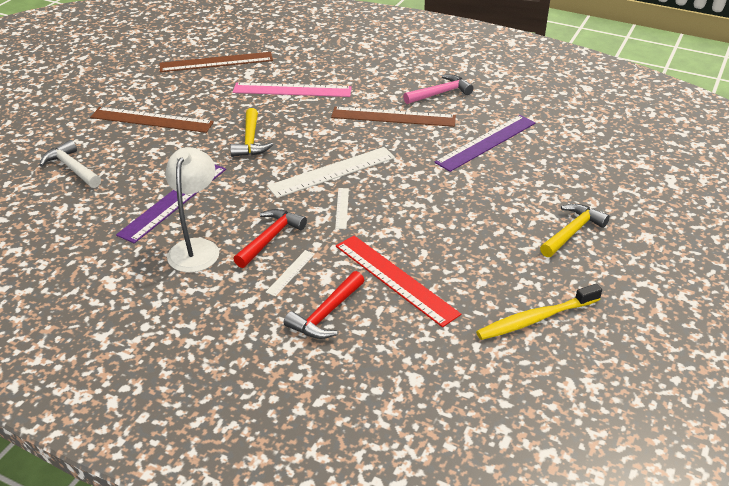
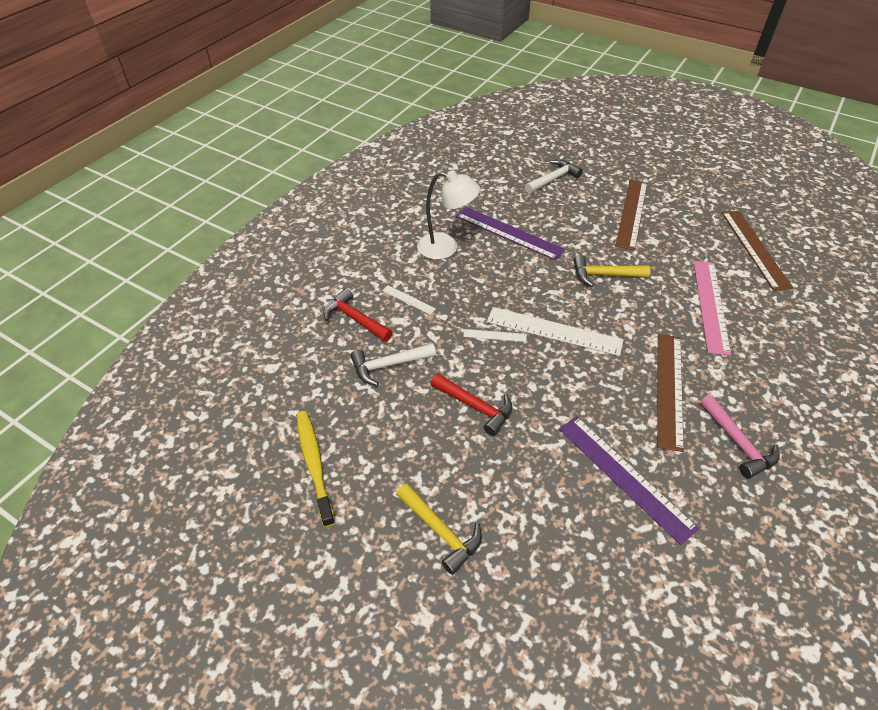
camera: 95 degrees right, 10 degrees up
(270, 238) = (454, 288): red hammer -> red hammer (475, 406)
(332, 172) = (554, 331): white ruler -> white ruler turned 45 degrees counterclockwise
(395, 279) = (388, 365): red ruler -> white hammer

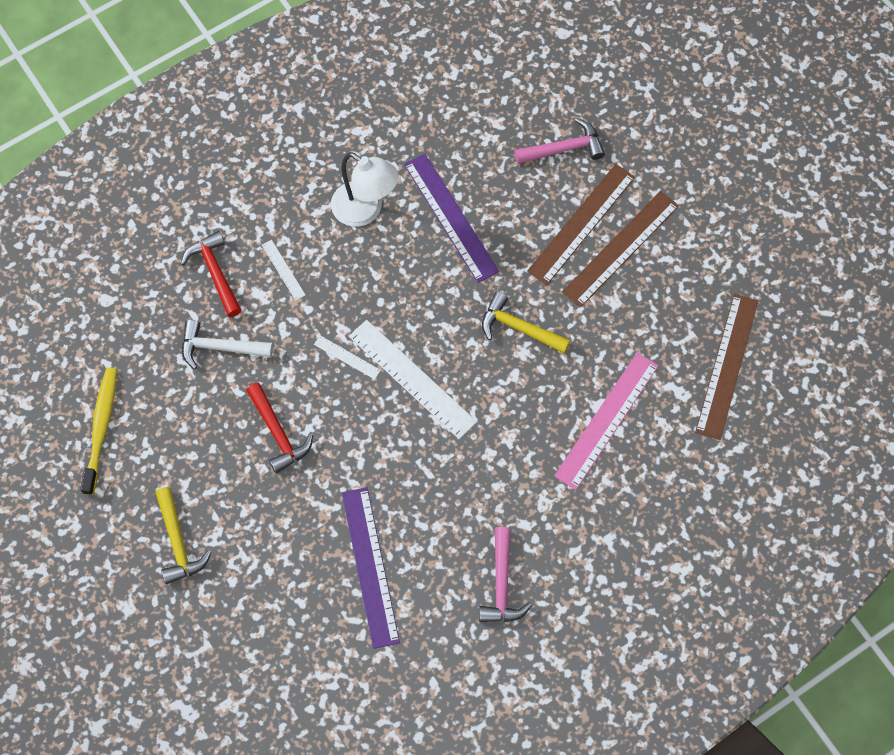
camera: 25 degrees right, 20 degrees up
(553, 179) = (564, 148): white hammer -> pink hammer
(669, 389) = (481, 499): brown ruler -> brown ruler (581, 224)

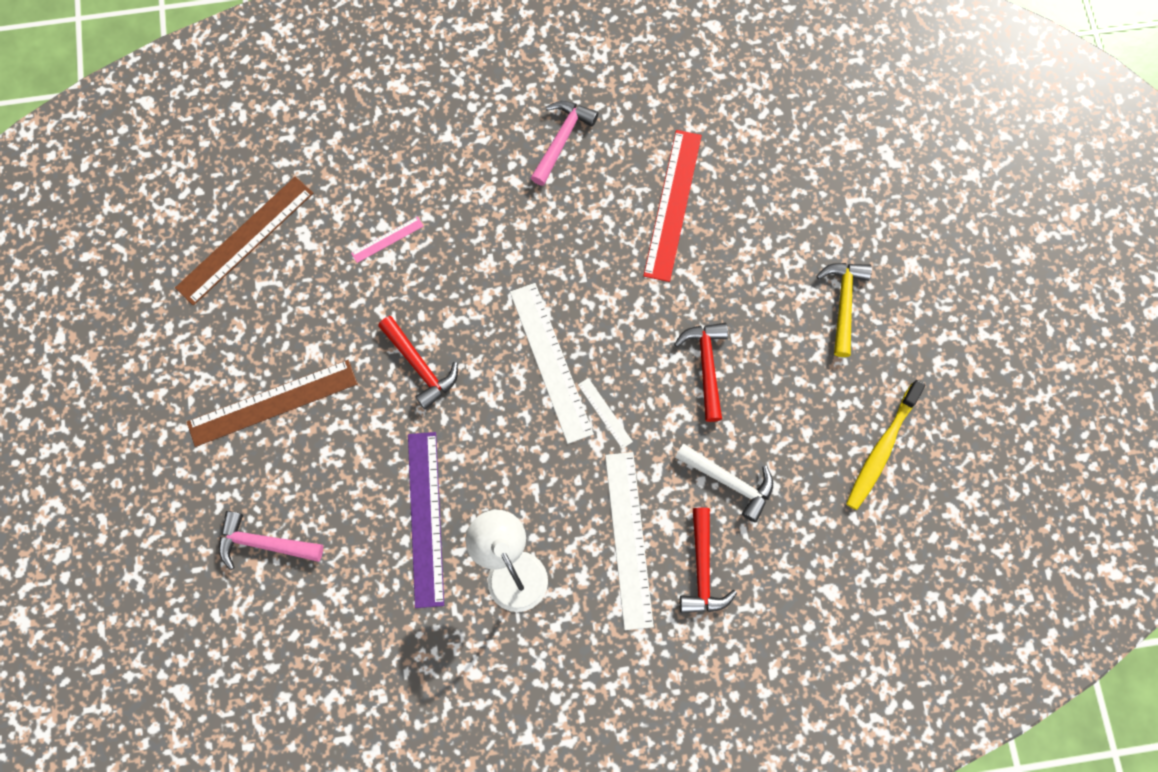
camera: 155 degrees left, 5 degrees up
(283, 270) = (629, 539): white ruler -> white ruler, size x2.15
(370, 566) = (672, 204): purple ruler -> red ruler
(519, 328) = (420, 366): yellow hammer -> red hammer
(581, 224) = (296, 448): brown ruler -> none
(607, 420) = (387, 239): pink ruler -> pink ruler, size x0.46

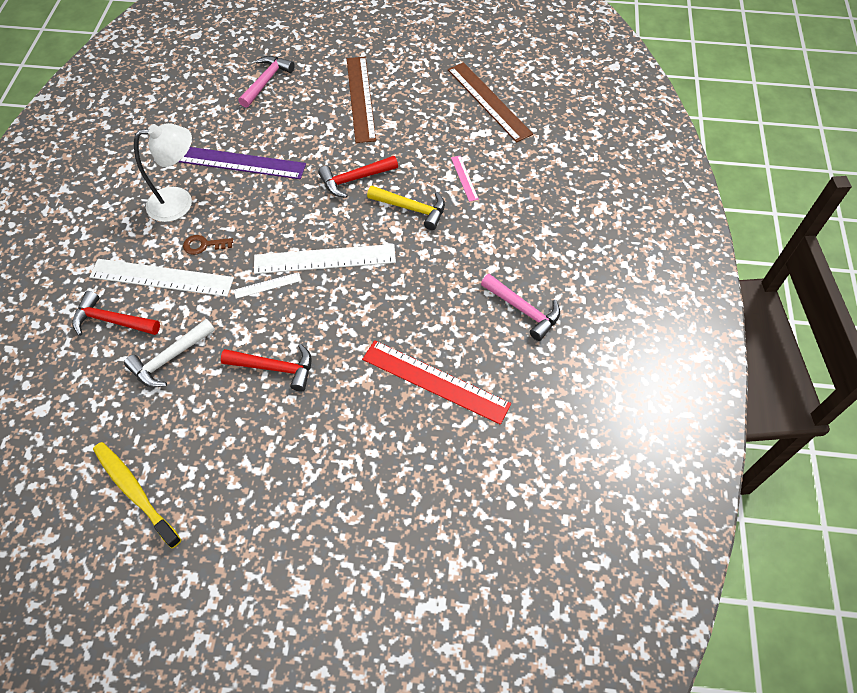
camera: 105 degrees right, 15 degrees down
(568, 510) = (204, 245): none -> brown key
(843, 303) = (287, 503): yellow hammer -> yellow hammer (412, 209)

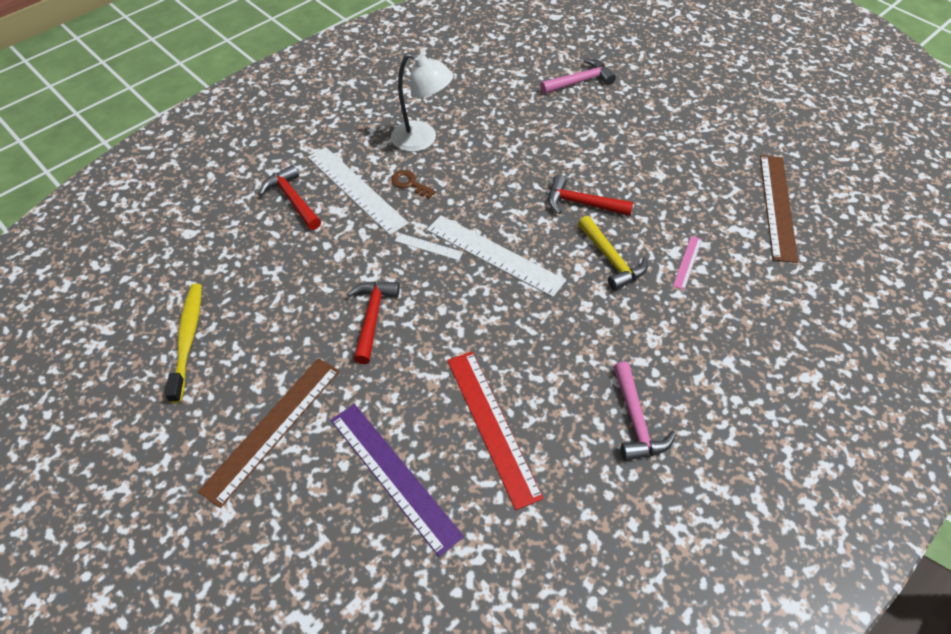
camera: 40 degrees right, 5 degrees down
(169, 359) = (304, 255): white hammer -> none
(240, 163) = (498, 135): purple ruler -> purple ruler (393, 476)
(275, 368) = (372, 317): red hammer -> red hammer turned 135 degrees counterclockwise
(361, 98) = (651, 138): brown ruler -> brown ruler (273, 428)

